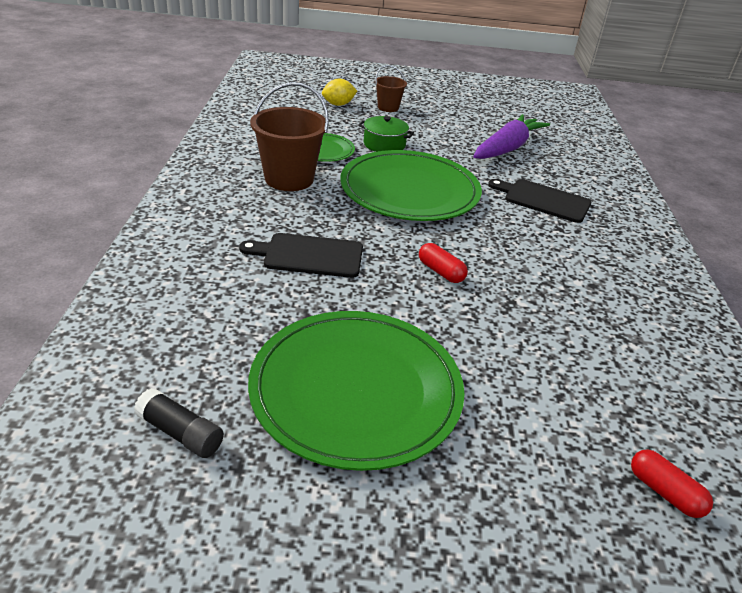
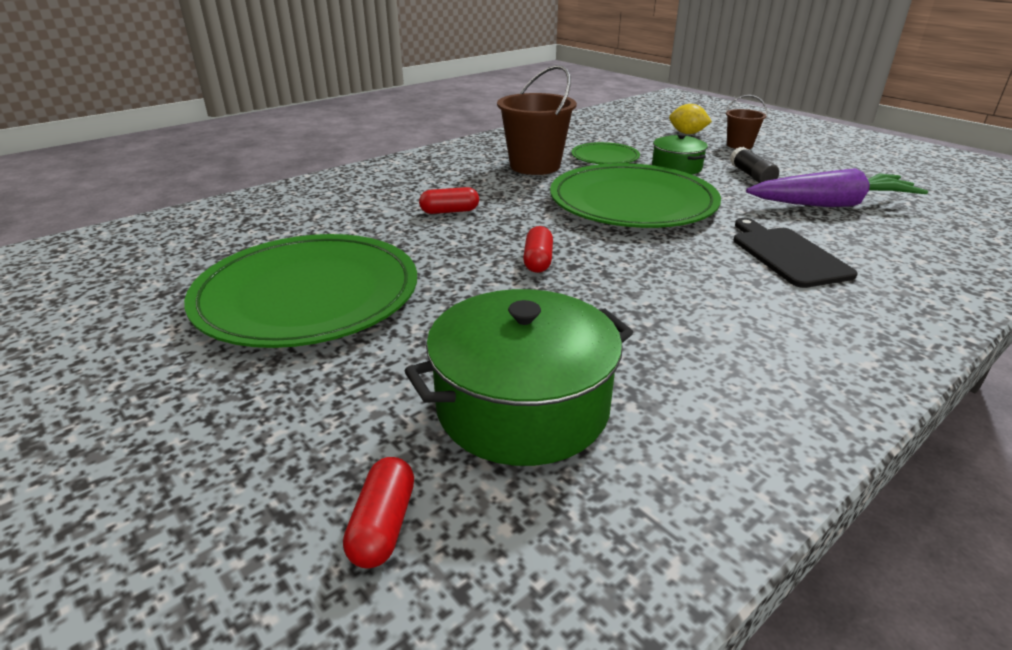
camera: 50 degrees right, 5 degrees down
(180, 433) = (177, 262): black glue stick -> black glue stick (751, 176)
(309, 255) = (449, 211): black cutting board -> red capsule
(600, 380) = (522, 406): none -> green pot

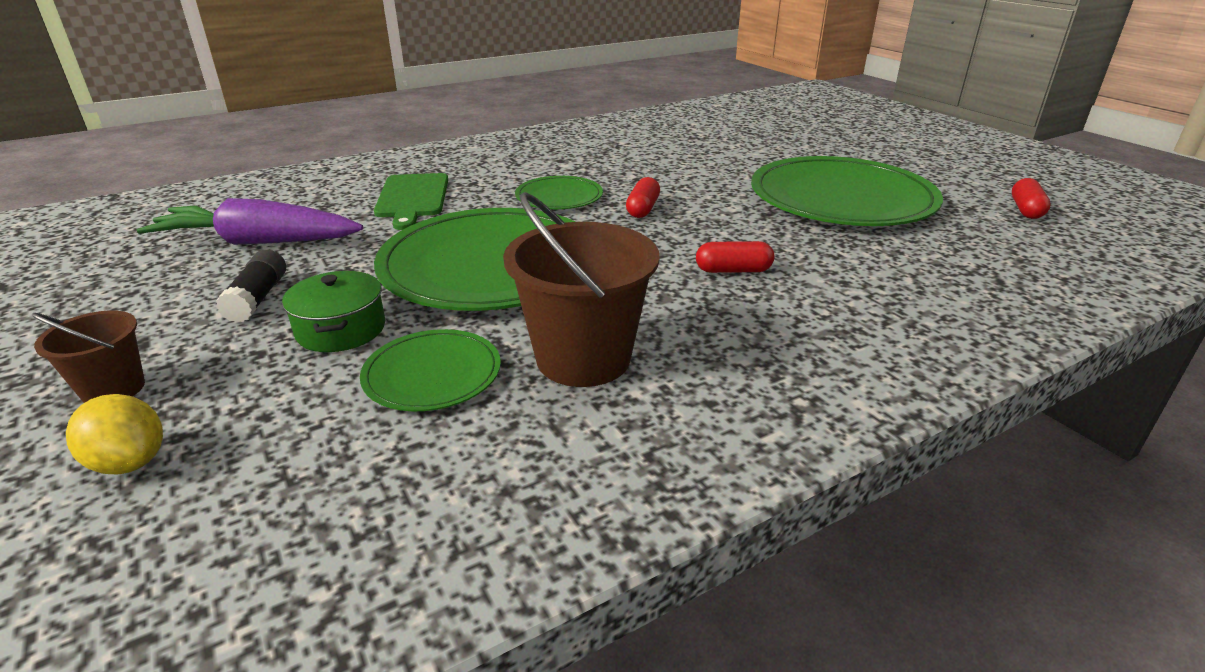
camera: 170 degrees left, 0 degrees up
(383, 525) = (741, 126): red capsule -> red capsule (1025, 210)
(522, 406) = (679, 145): green pot -> none
(637, 269) = (559, 197): none -> green plate
(787, 255) = (412, 198): black cutting board -> green cutting board

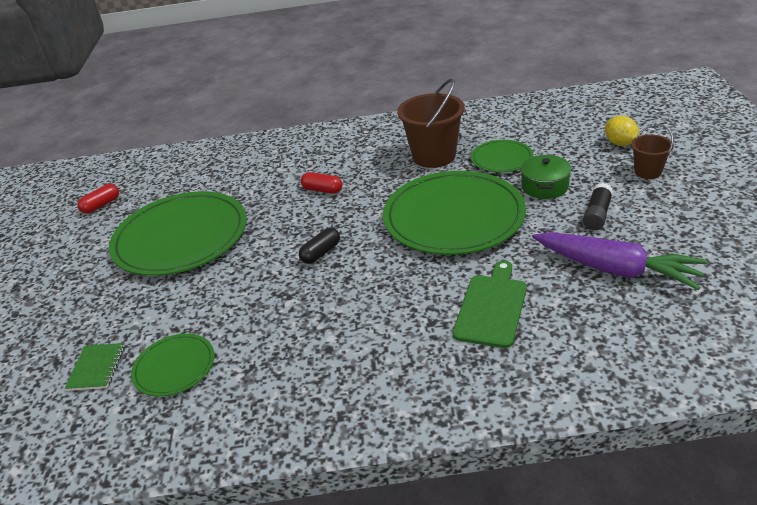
camera: 150 degrees left, 5 degrees up
(559, 197) = (369, 282): green plate -> green plate (174, 367)
(642, 209) = (321, 253): red capsule -> black capsule
(744, 131) = (97, 368): none -> green notebook

